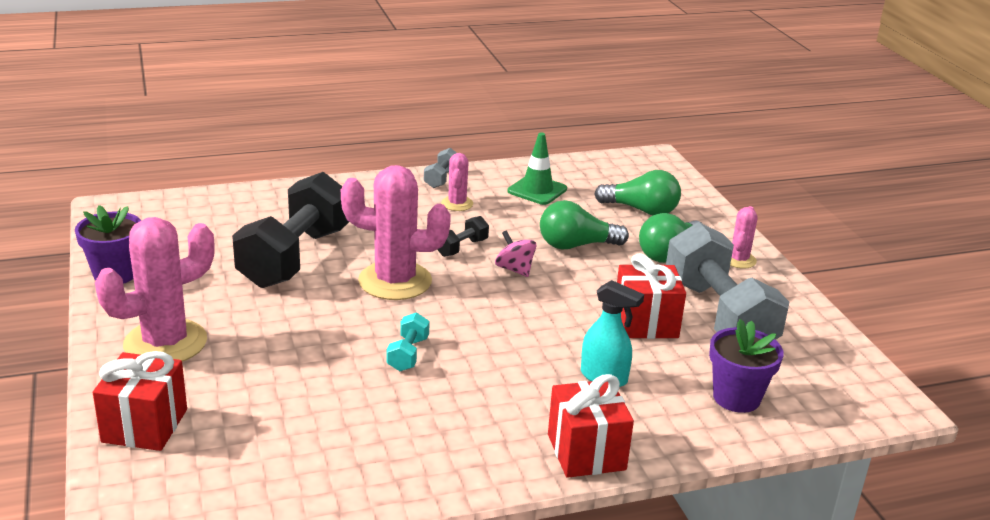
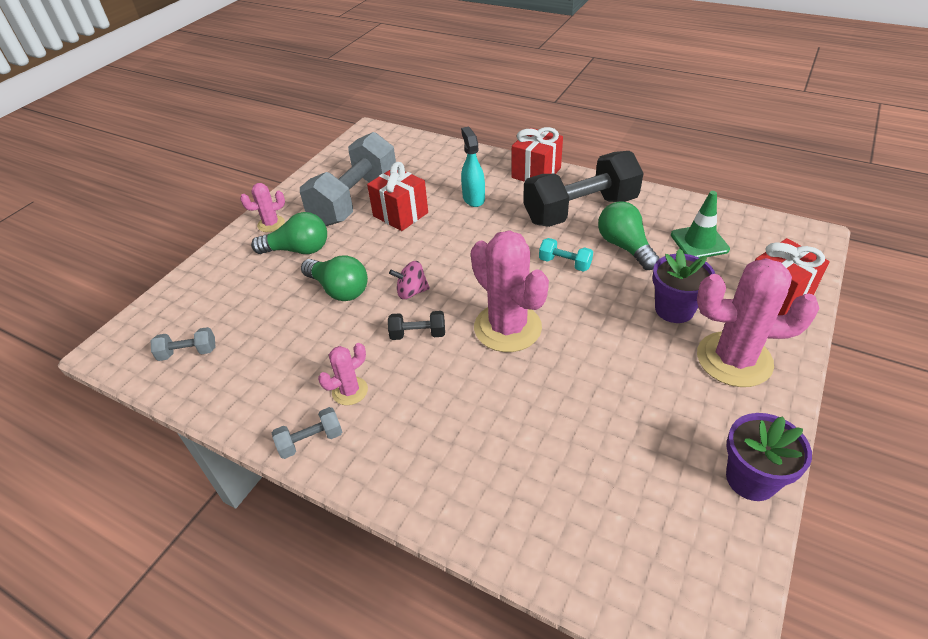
camera: 130 degrees left, 15 degrees up
(295, 257) = (561, 402): black dumbbell -> black dumbbell (580, 210)
(408, 354) = (565, 263): turquoise dumbbell -> turquoise dumbbell turned 60 degrees clockwise
(514, 269) = (411, 292): pink spinning top -> pink spinning top turned 75 degrees clockwise
(537, 190) = (264, 367): green traffic cone -> green traffic cone (699, 242)
(601, 175) = (188, 352): none -> grey dumbbell
(641, 210) = (239, 296): green light bulb -> green light bulb (625, 247)
(736, 398) = (428, 162): purple flower pot -> purple flower pot (674, 309)

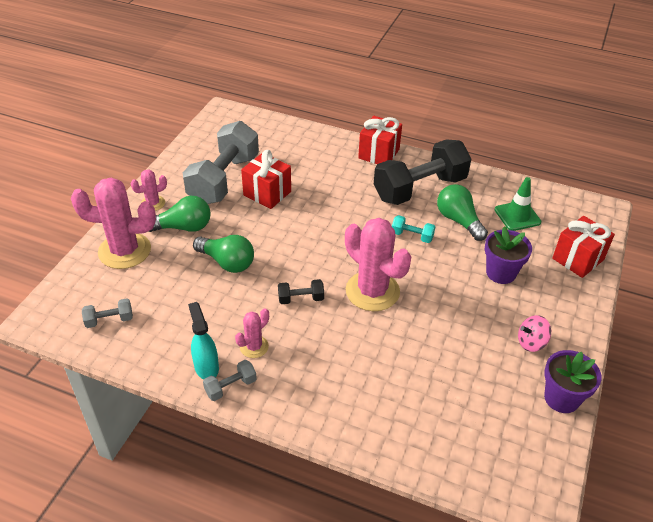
camera: 10 degrees left, 0 degrees up
(411, 292) = (289, 263): pink spinning top -> pink spinning top (531, 342)
(473, 198) = (328, 178): turquoise spray bottle -> turquoise spray bottle (206, 367)
(734, 359) = (547, 311): pink cactus -> pink cactus (124, 251)

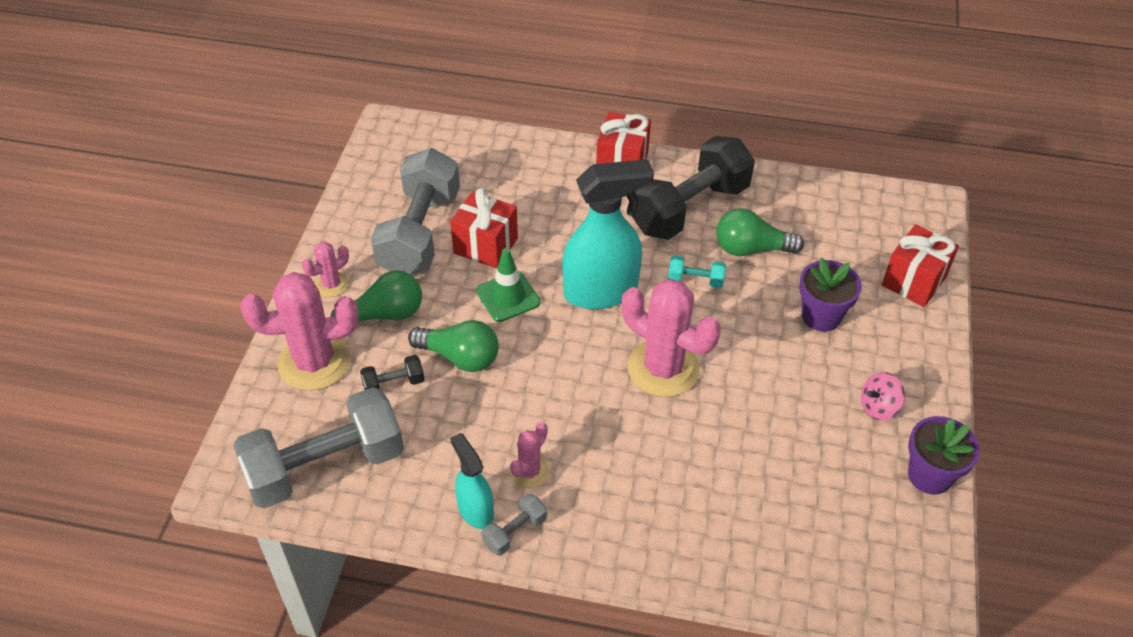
camera: 10 degrees left, 5 degrees up
(109, 320) = (325, 466): grey dumbbell -> grey dumbbell, size x2.42
(301, 299) = (572, 394): black dumbbell -> black dumbbell (393, 384)
(341, 234) = (601, 291): none -> turquoise spray bottle
(459, 221) = (751, 249): green light bulb -> green light bulb turned 45 degrees counterclockwise
(517, 216) = (825, 230): green traffic cone -> green traffic cone (508, 296)

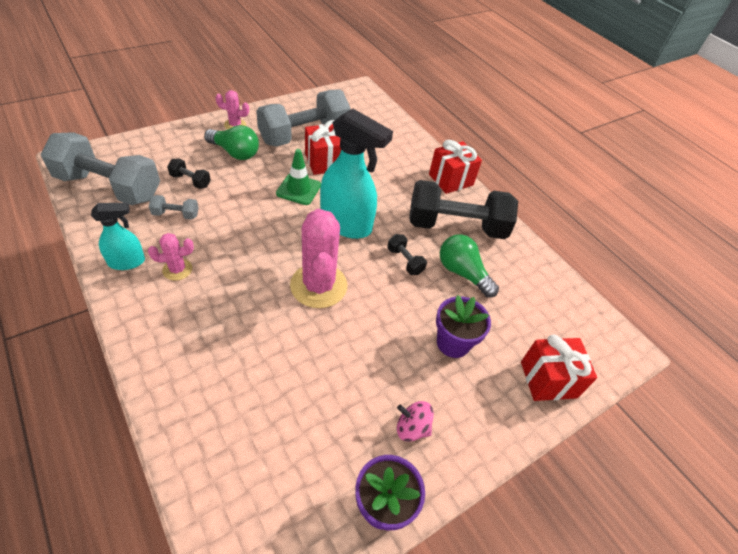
camera: 40 degrees right, 0 degrees up
(314, 362) = (177, 146): pink cactus -> none
(460, 357) = (235, 195): green light bulb -> none
(475, 510) = (127, 262): turquoise spray bottle -> turquoise spray bottle turned 60 degrees clockwise
(515, 532) = (124, 289): grey dumbbell -> grey dumbbell (176, 214)
(695, 280) = (405, 261): turquoise dumbbell -> black dumbbell

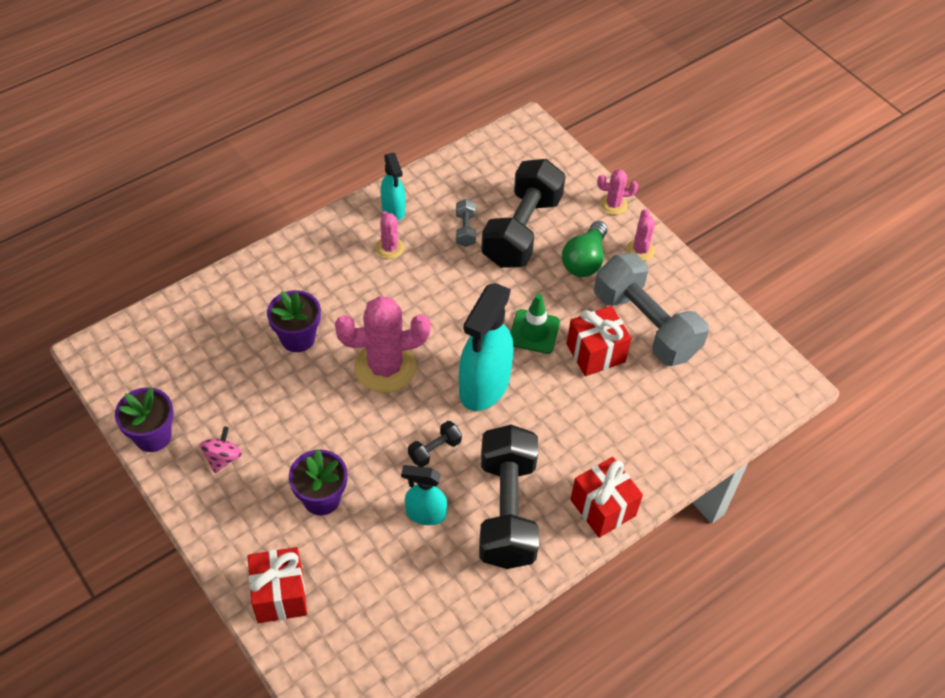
camera: 90 degrees right, 5 degrees up
(109, 187) = (494, 168): grey dumbbell -> none
(184, 129) = (613, 204): none -> pink cactus
(190, 181) = (521, 230): black dumbbell -> black dumbbell, size x2.42
(271, 353) = (298, 338): none -> purple flower pot
(462, 273) = (425, 514): green light bulb -> turquoise spray bottle

